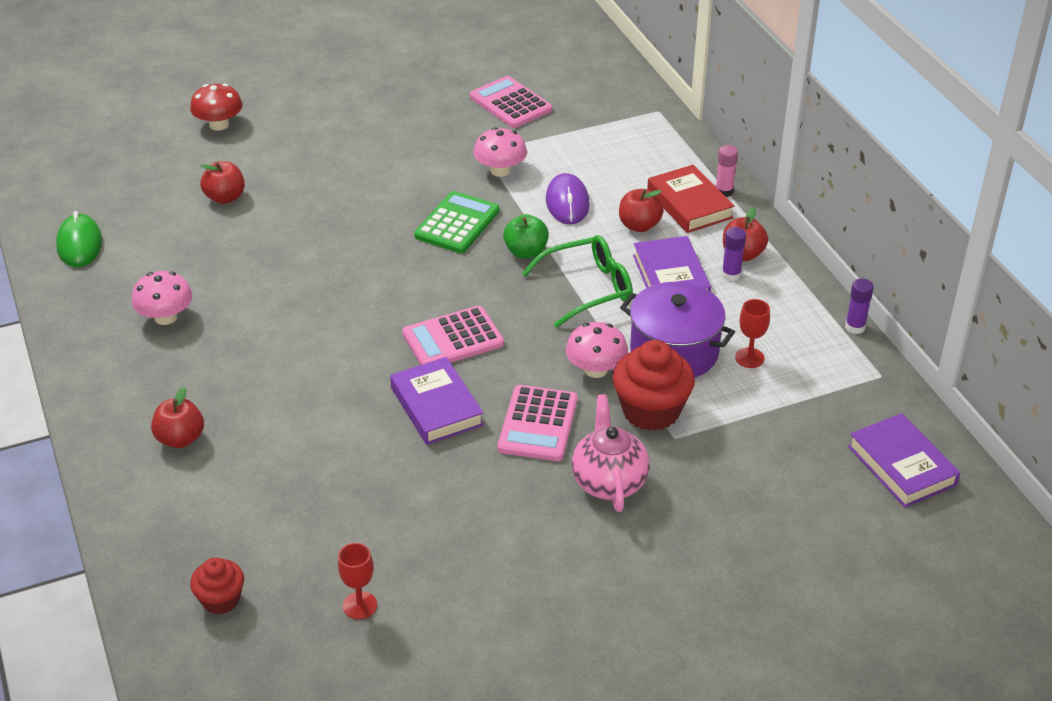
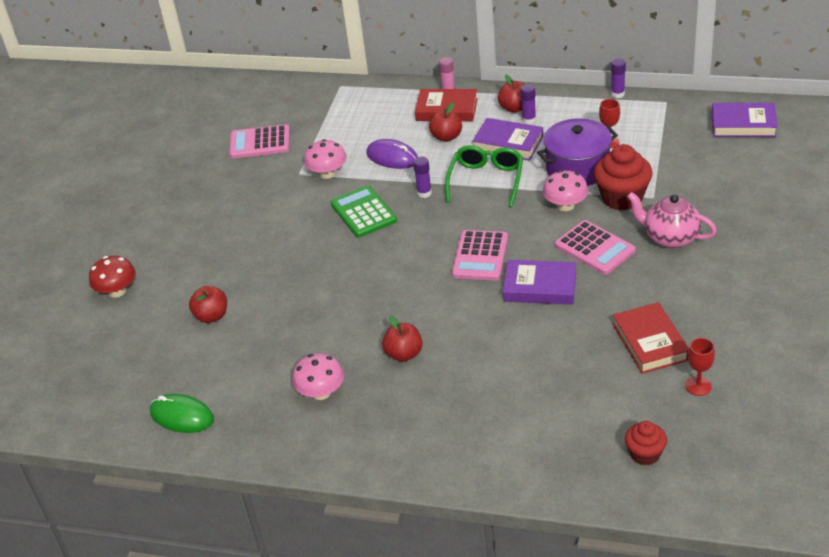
camera: 50 degrees left, 0 degrees up
(180, 439) = (465, 425): red apple -> red apple (404, 354)
(407, 535) = (650, 342): none -> red book
(526, 252) = (424, 193): green apple -> purple glue stick

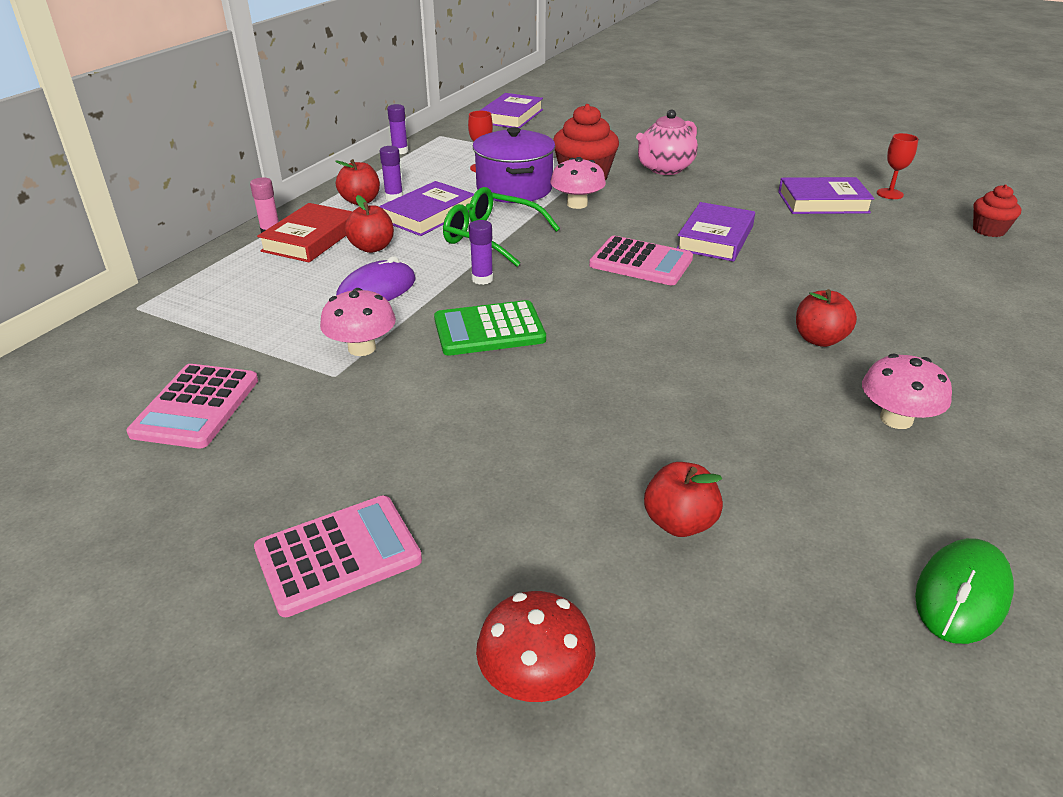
camera: 80 degrees left, 5 degrees down
(594, 248) = (661, 202): pink calculator -> pink calculator (338, 555)
(650, 342) = (823, 202): red book -> purple book

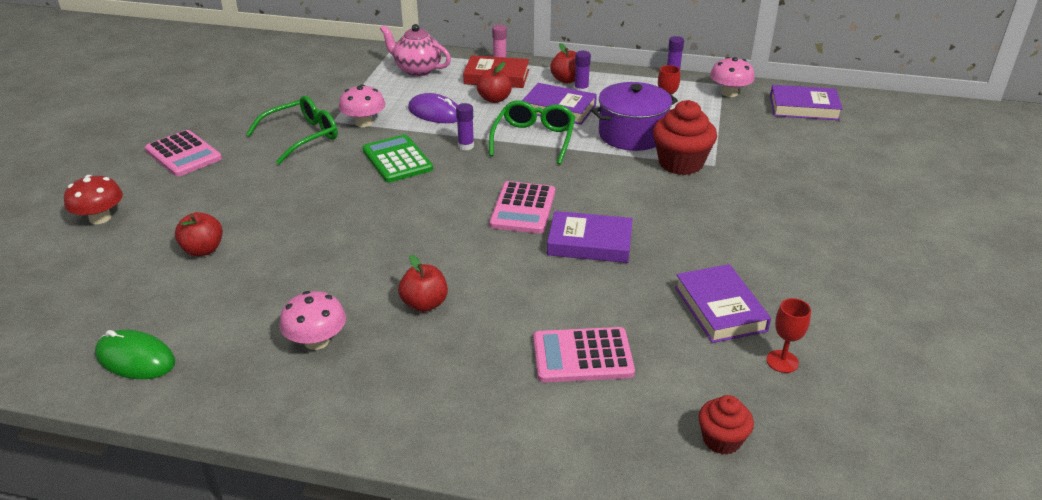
camera: 75 degrees right, 0 degrees up
(196, 407) = (297, 92): pink calculator -> pink calculator (582, 356)
(366, 408) = (302, 137): none -> green glasses
(577, 204) = (619, 167): pink mushroom -> pink mushroom (729, 93)
(664, 169) = (735, 204): pink teapot -> pink teapot (417, 70)

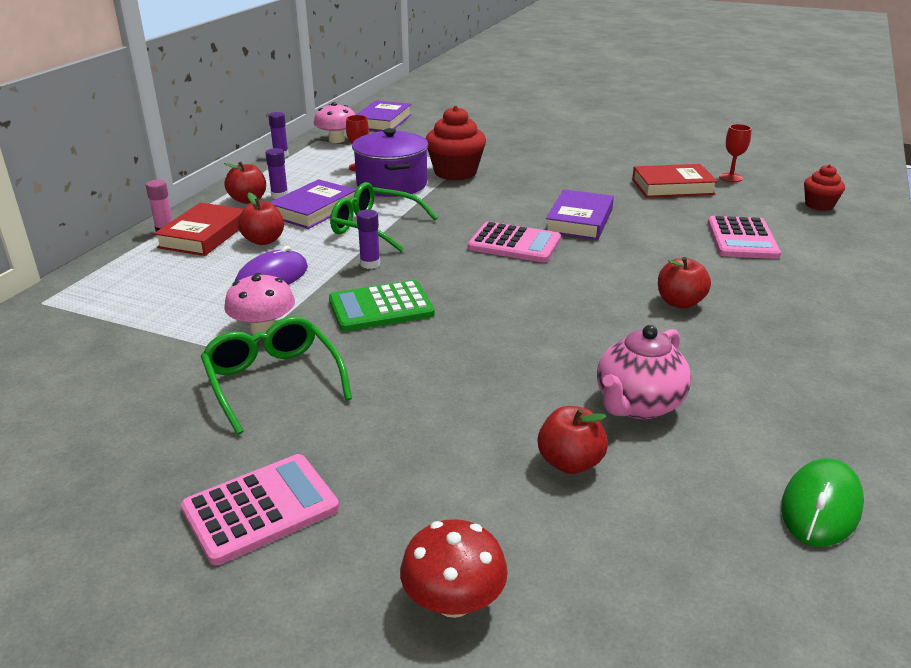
camera: 80 degrees left, 5 degrees down
(316, 341) = (752, 366): pink mushroom -> none
(417, 70) = (131, 284): pink teapot -> pink teapot (637, 405)
(720, 308) = (672, 187): purple book -> red book

